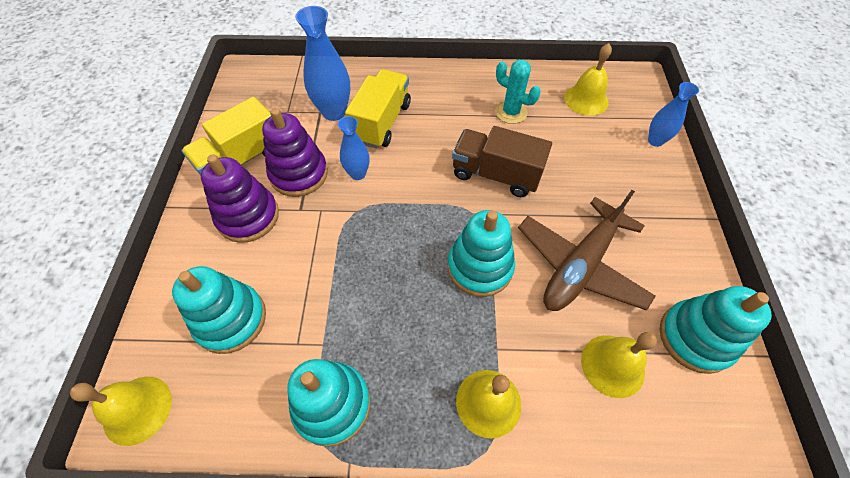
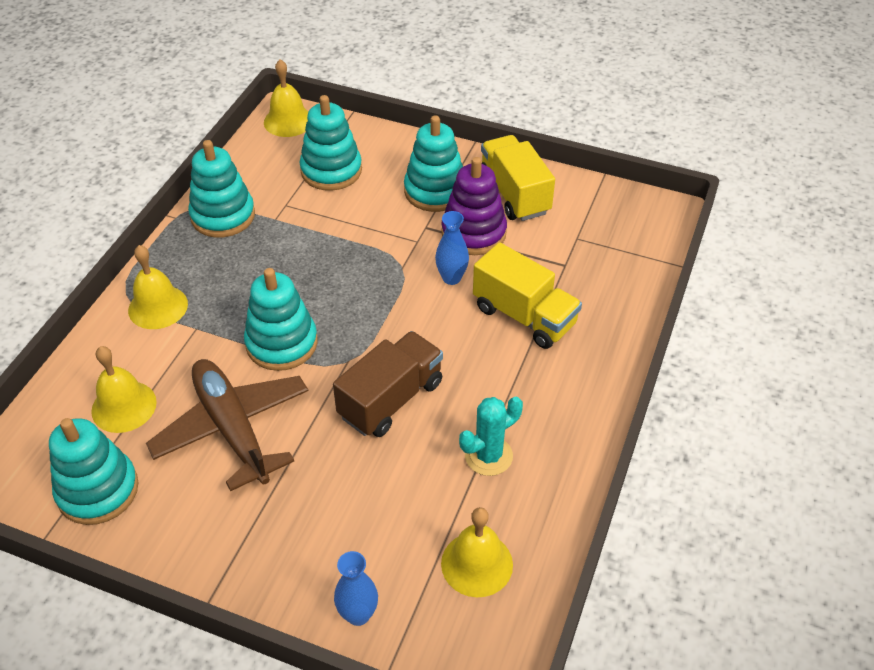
camera: 110 degrees right, 10 degrees down
(248, 216) = (435, 191): purple stacking toy -> turquoise stacking toy
(334, 112) = (559, 277): blue vase -> none

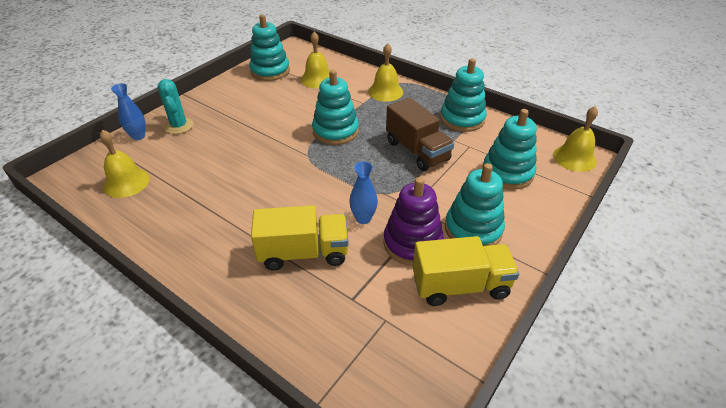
camera: 105 degrees right, 5 degrees down
(233, 429) = (281, 109): brown plane -> none
(391, 399) = (265, 168): brown truck -> brown truck (417, 151)
(488, 456) = (192, 203): turquoise cactus -> turquoise cactus (179, 126)
(524, 316) = (303, 253): yellow truck -> yellow truck turned 150 degrees counterclockwise

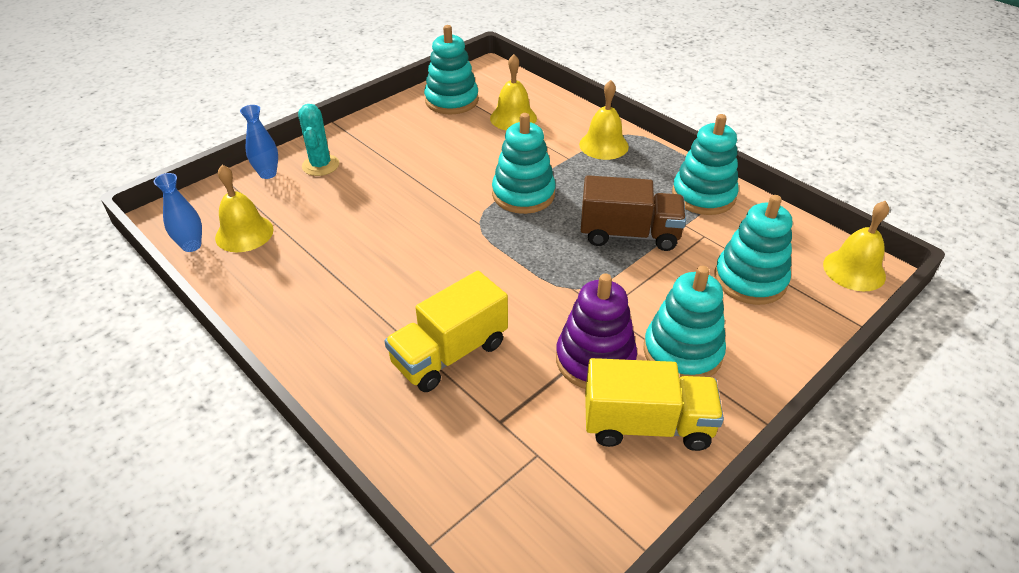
camera: 10 degrees right, 0 degrees up
(303, 253) = (449, 353): yellow truck -> yellow truck turned 135 degrees clockwise
(363, 218) = (536, 318): blue vase -> blue vase (191, 246)
(417, 151) = (629, 234): brown truck -> brown truck turned 60 degrees counterclockwise

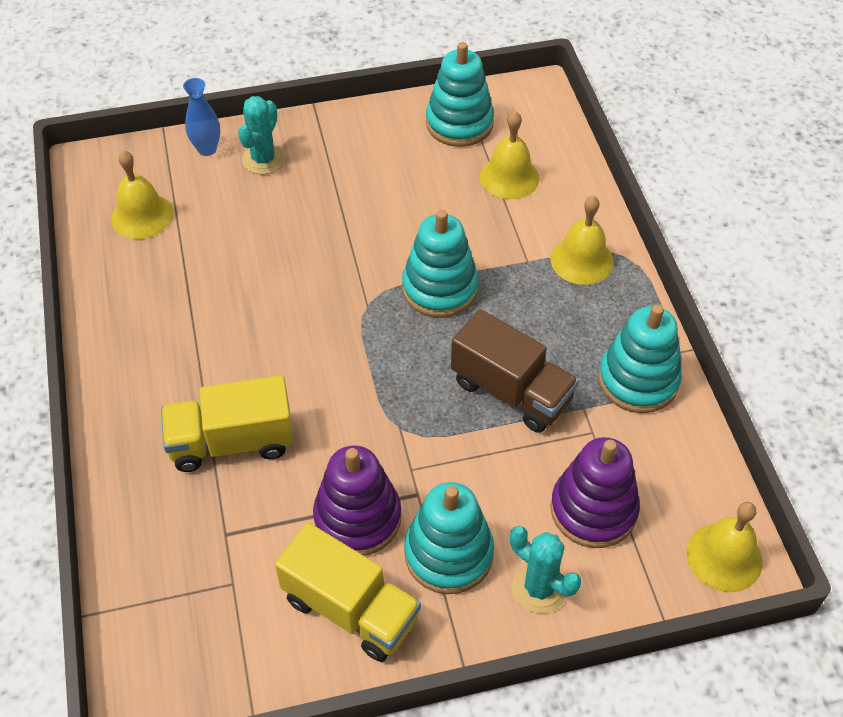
camera: 30 degrees right, 10 degrees up
(191, 246) = (89, 210): blue vase -> none
(750, 280) = (593, 509): turquoise stacking toy -> purple stacking toy
(763, 344) = (539, 588): none -> turquoise cactus

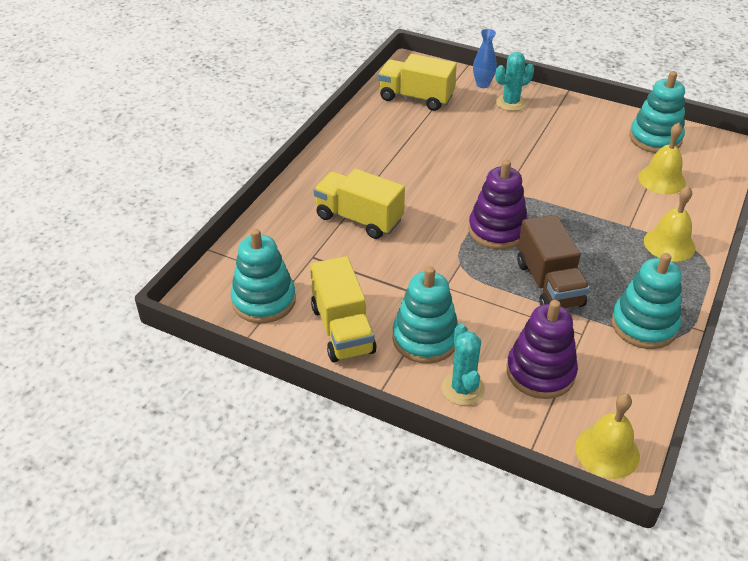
camera: 40 degrees right, 10 degrees down
(142, 216) = (416, 98): yellow bell -> yellow truck
(357, 518) = (391, 291): purple stacking toy -> purple stacking toy (497, 230)
(440, 288) = (555, 211): turquoise stacking toy -> turquoise stacking toy (264, 300)

